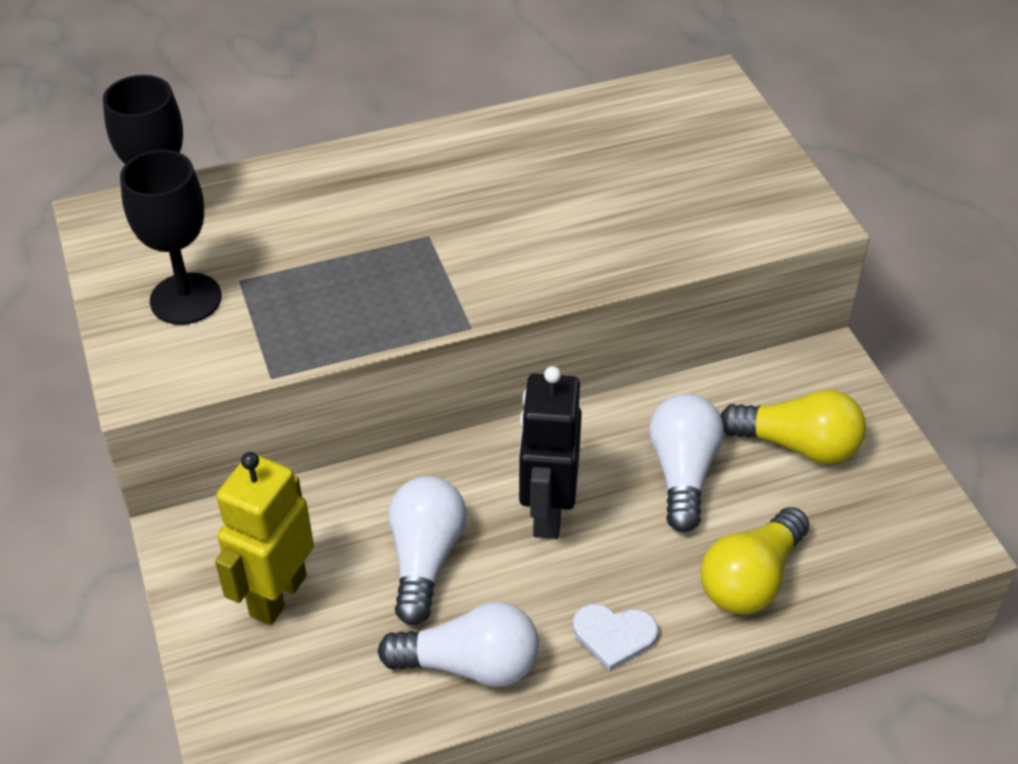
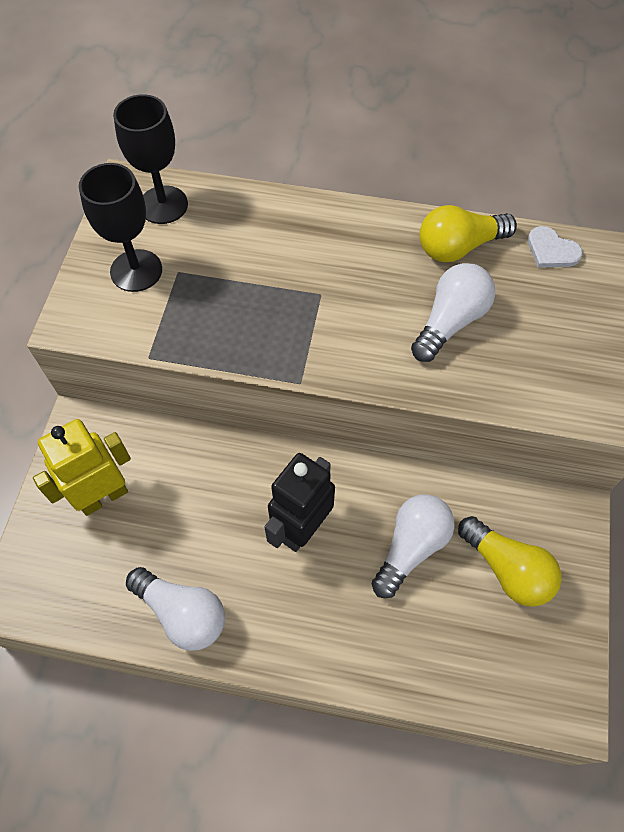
camera: 30 degrees right, 15 degrees up
(425, 559) = (204, 520): white light bulb -> white light bulb (450, 322)
(614, 635) = (285, 646): white heart -> white heart (551, 250)
(750, 579) = (403, 657): yellow light bulb -> yellow light bulb (459, 247)

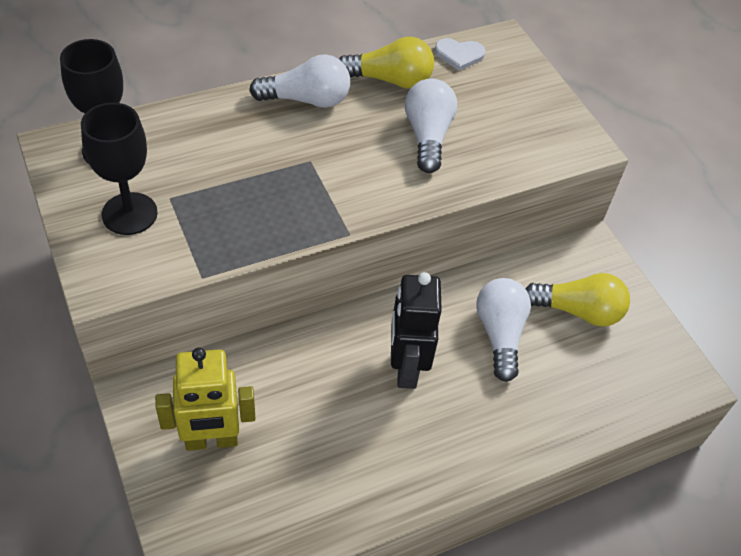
camera: 40 degrees left, 10 degrees down
(103, 496) = (211, 440): yellow robot -> yellow robot turned 120 degrees counterclockwise
(182, 613) = (361, 490): white light bulb -> white light bulb (307, 100)
(459, 247) = (390, 80): yellow light bulb -> yellow light bulb turned 120 degrees counterclockwise

